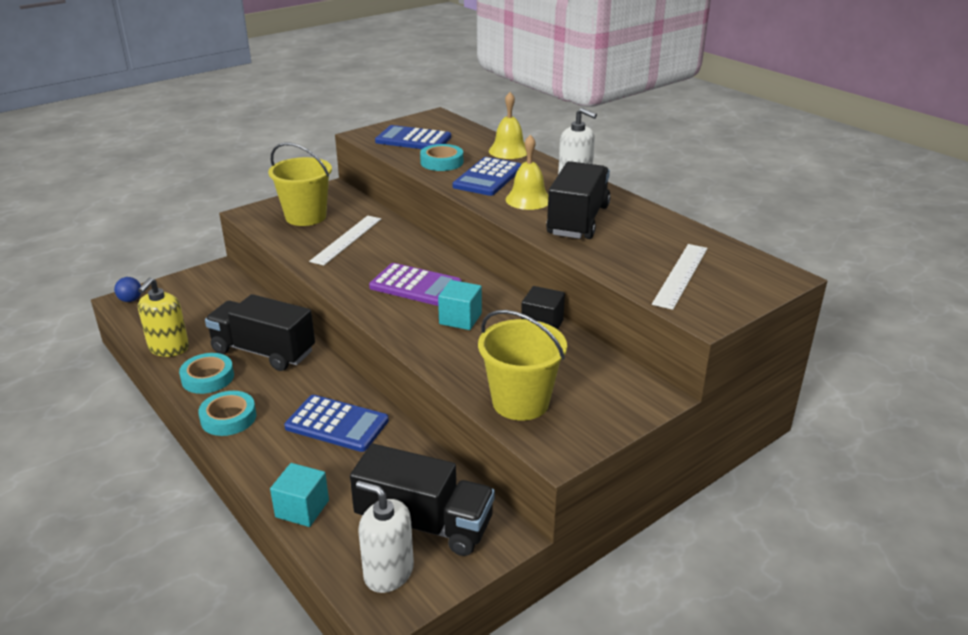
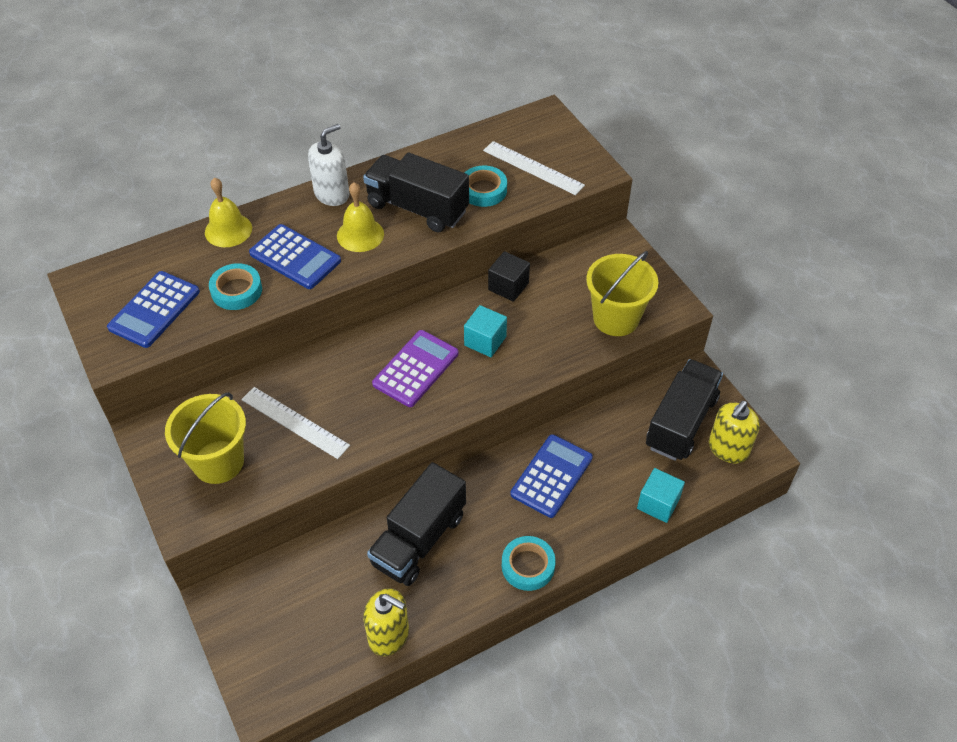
camera: 80 degrees left, 20 degrees up
(130, 300) = (263, 695): blue ball -> none
(208, 378) = (456, 590): turquoise tape -> turquoise tape (483, 190)
(388, 572) = (728, 449): white soap dispenser -> yellow soap dispenser

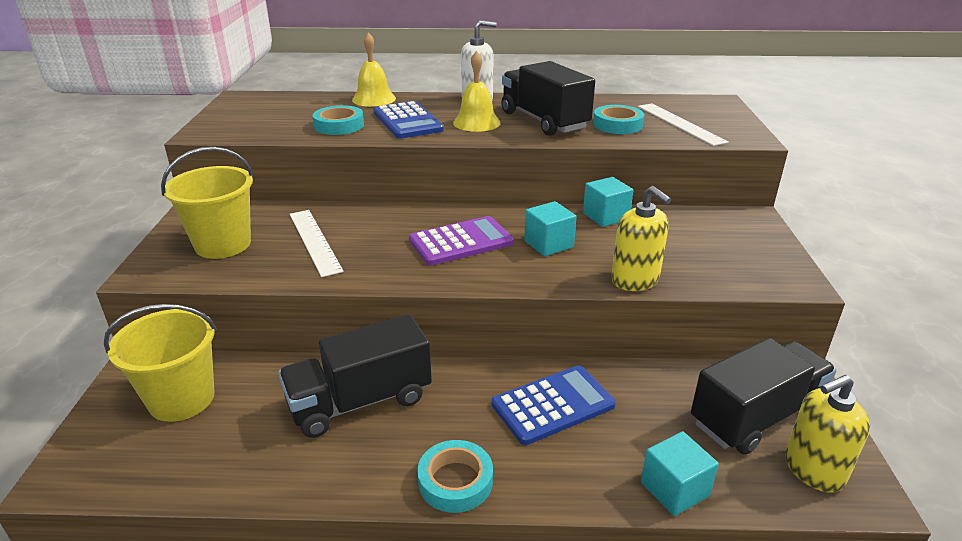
camera: 30 degrees right, 20 degrees down
(154, 310) = (266, 120): blue calculator -> none
(389, 635) = (242, 476): yellow soap dispenser -> yellow soap dispenser (635, 280)
(508, 286) = (605, 216): black cube -> turquoise cube
(616, 318) = (711, 269): yellow bucket -> yellow bucket (182, 399)

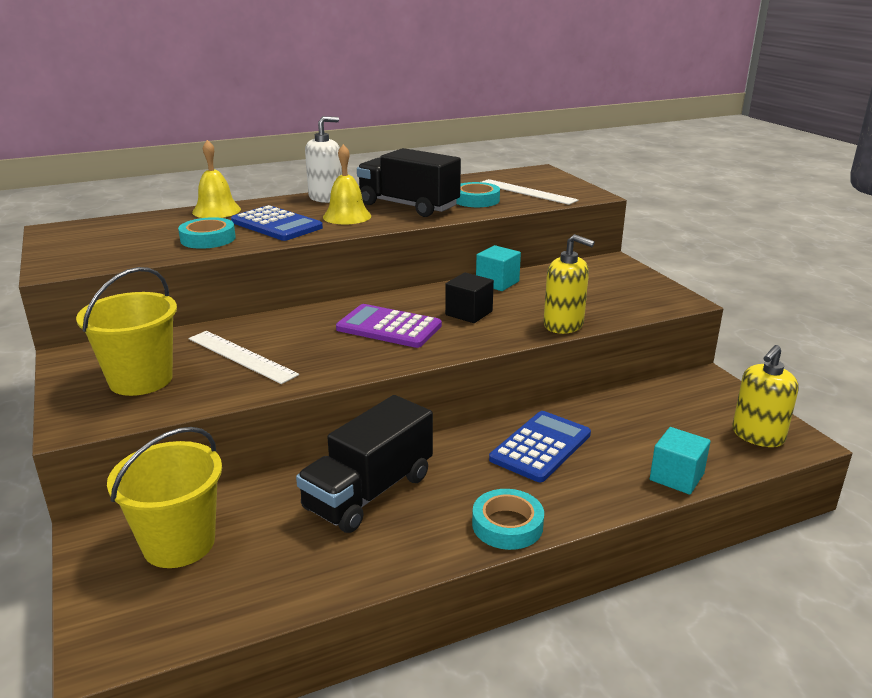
camera: 25 degrees left, 5 degrees down
(461, 242) = (389, 327): purple calculator -> purple calculator turned 105 degrees counterclockwise
(548, 244) = (469, 313): turquoise cube -> black cube
(756, 416) = (695, 412): black truck -> none

